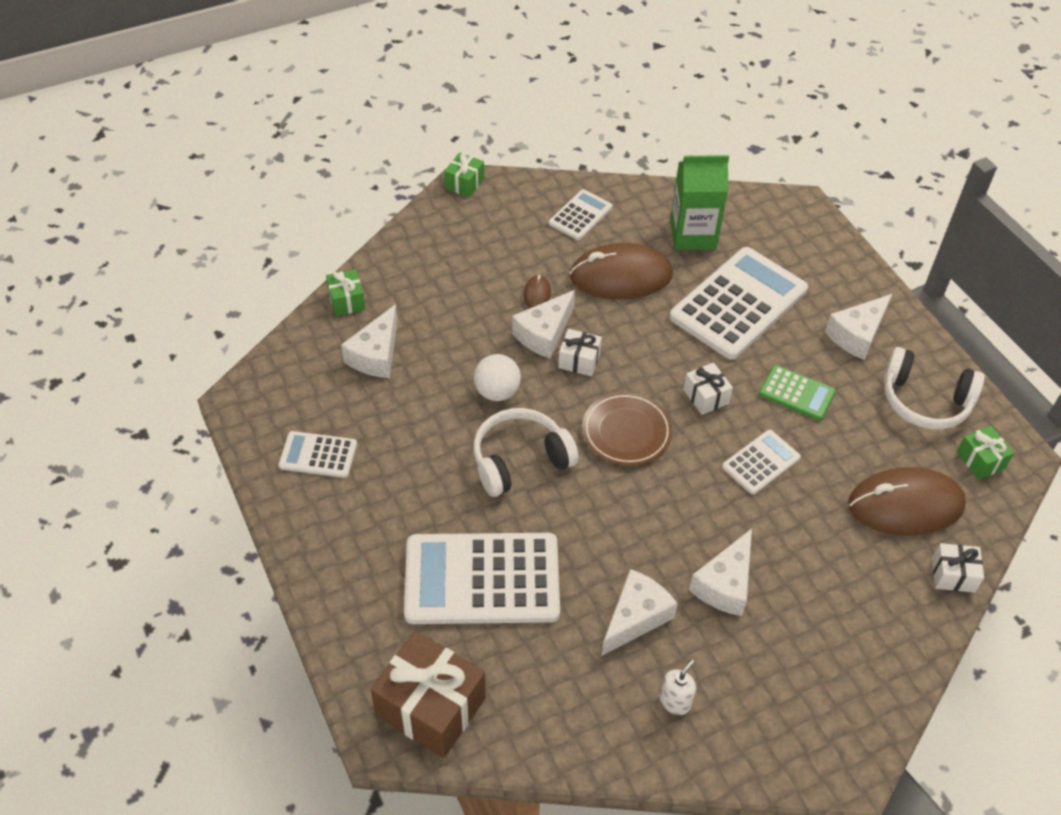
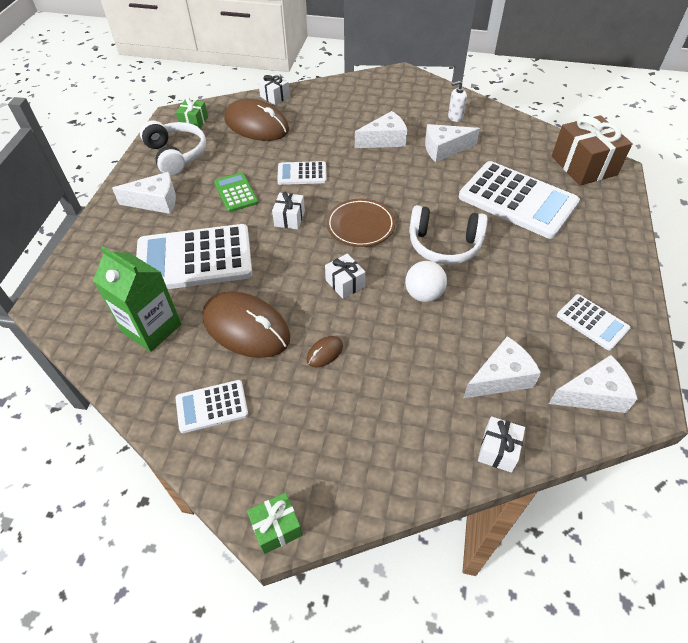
camera: 140 degrees left, 0 degrees up
(346, 301) = (498, 450): green gift -> white gift
(544, 334) = (350, 316): white cheese -> white cheese (593, 394)

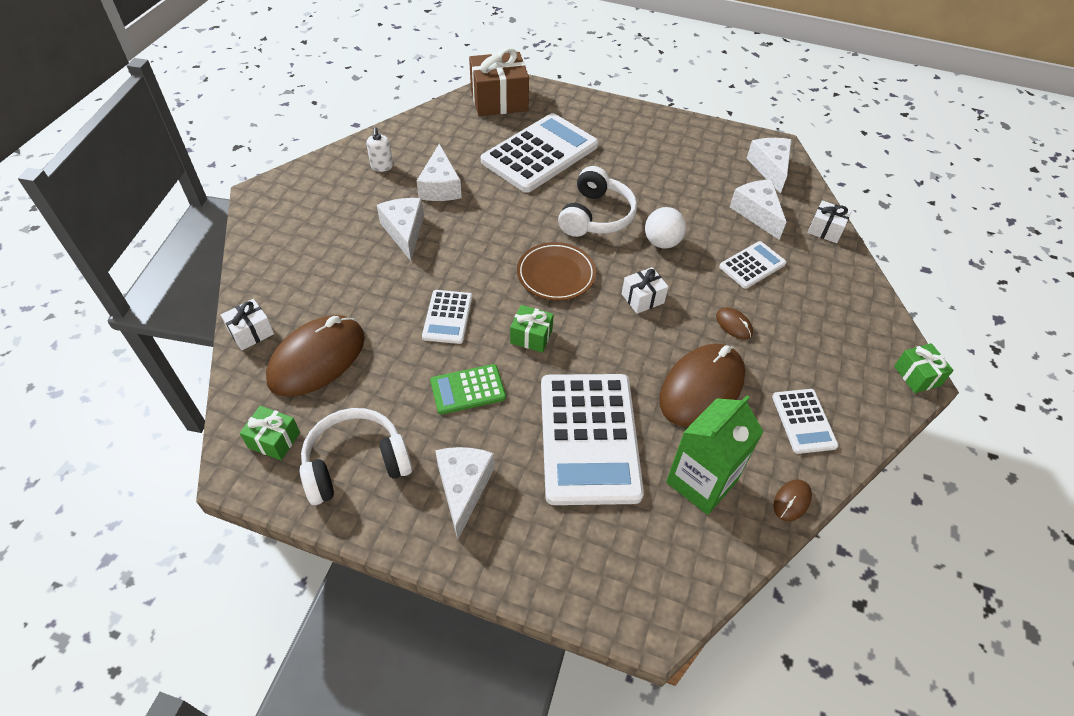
camera: 85 degrees left, 0 degrees up
(128, 391) = (792, 501): none -> brown mouse
(289, 218) = (531, 336): white gift -> green gift
(592, 322) = (698, 149): white calculator -> white calculator (752, 265)

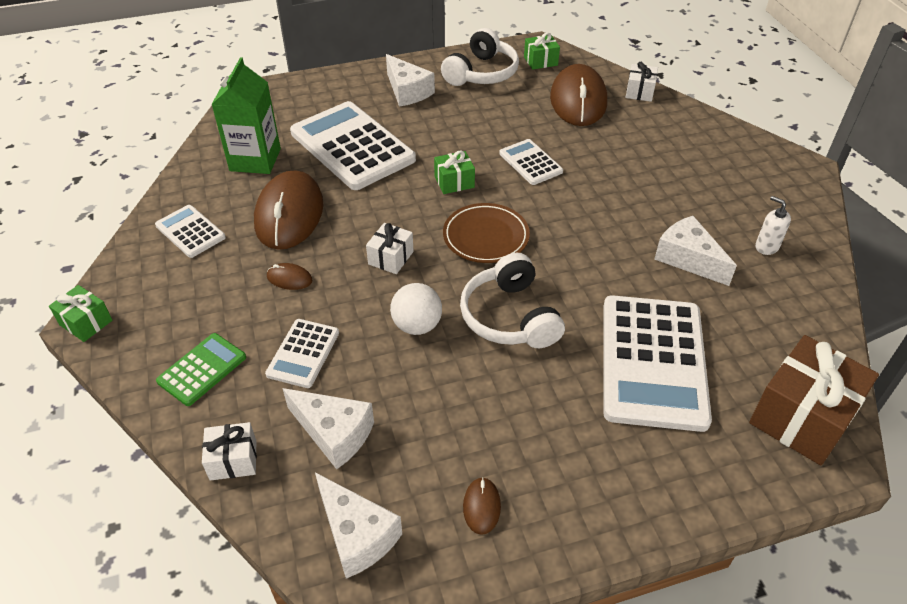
camera: 145 degrees right, 5 degrees down
(404, 232) = (652, 201): white cheese -> none
(468, 390) = (461, 132): green calculator -> green calculator (202, 369)
(792, 501) = (183, 178): brown mouse -> brown mouse (481, 506)

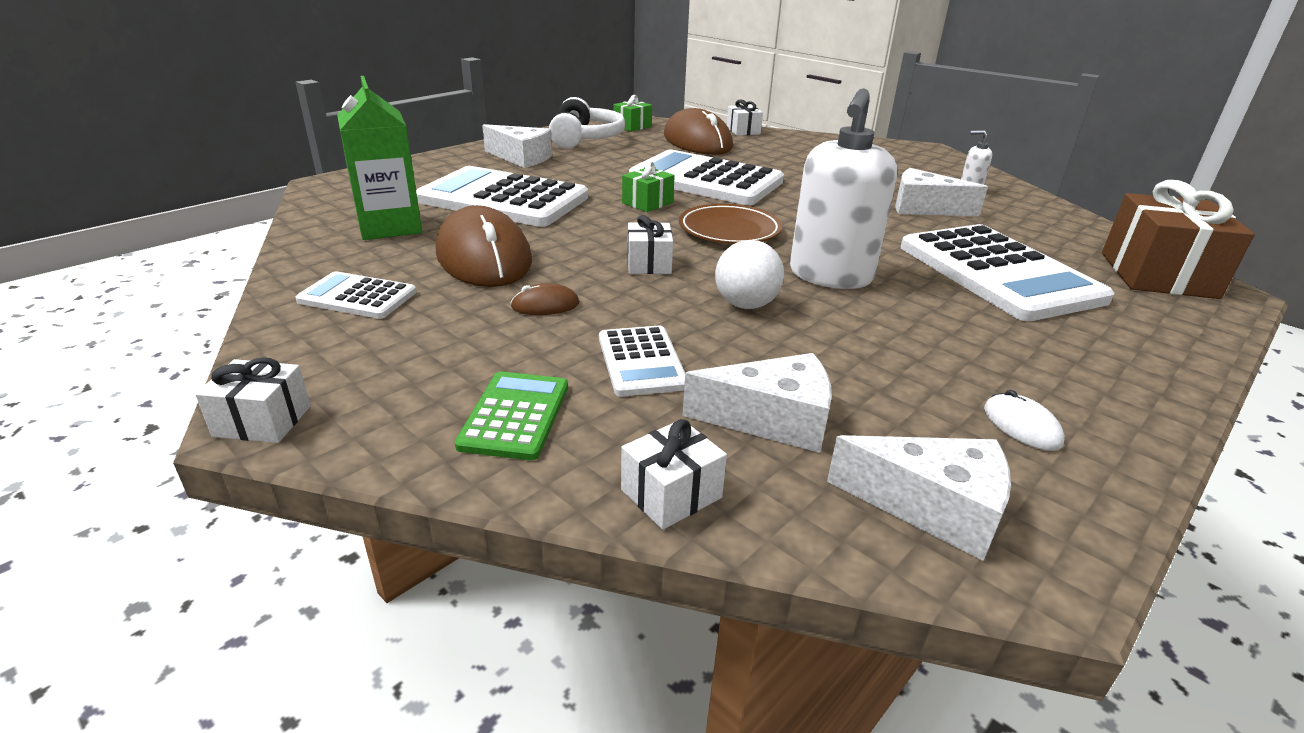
camera: 30 degrees left, 15 degrees down
(86, 322) = (262, 421): green gift -> white gift
(481, 506) = (1021, 426): brown mouse -> white mouse
(509, 317) = (830, 276): white headphones -> white soap dispenser
(530, 162) = (705, 180): white calculator -> white calculator, size x2.02

